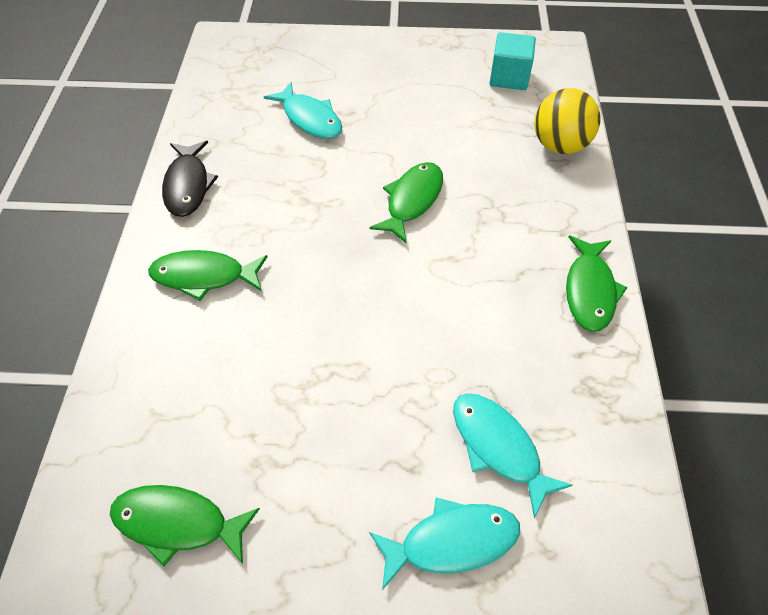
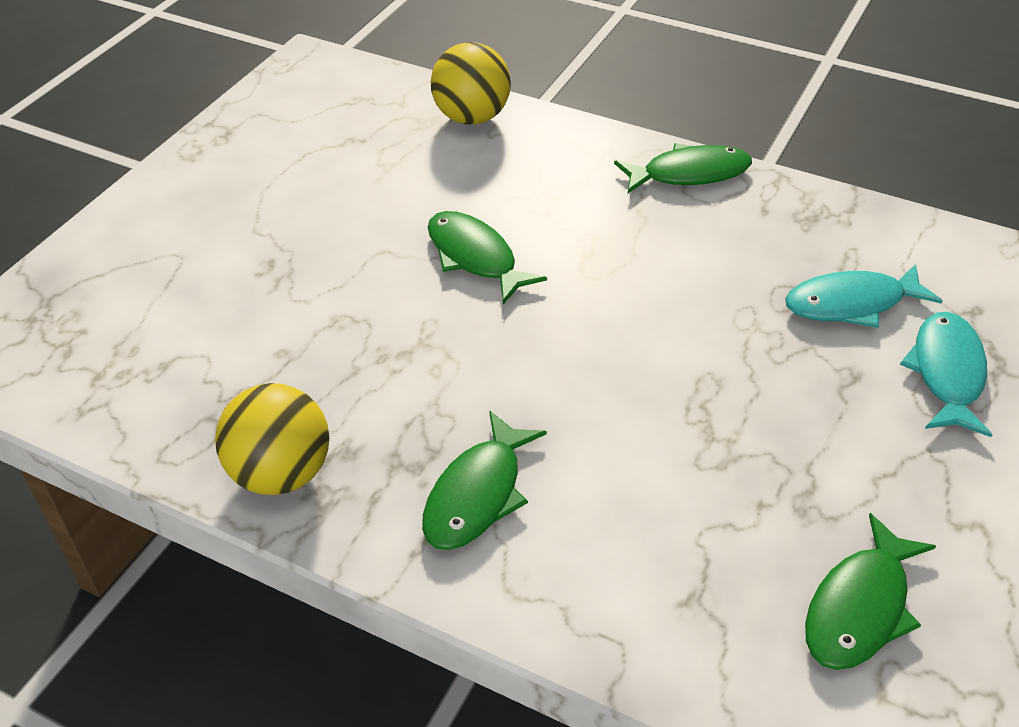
camera: 65 degrees left, 10 degrees down
(188, 185) = (281, 473): black fish -> yellow ball
(310, 119) = (248, 305): turquoise fish -> none
(509, 77) = (327, 112): turquoise cube -> none
(589, 290) = (689, 174): green fish -> green fish turned 45 degrees counterclockwise

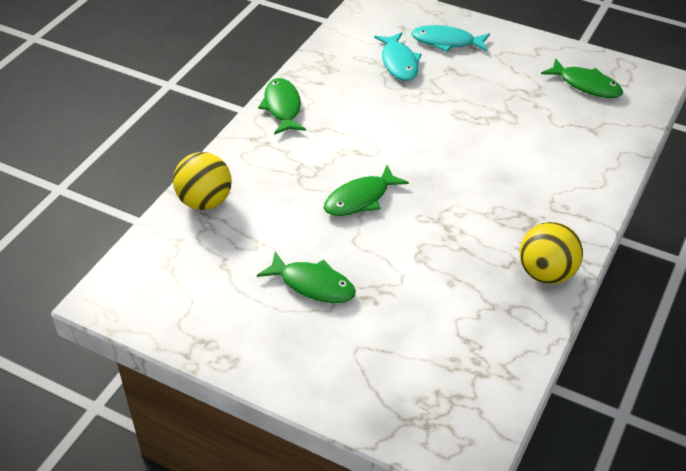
camera: 90 degrees left, 0 degrees up
(477, 494) = (547, 196): green fish -> green fish (312, 284)

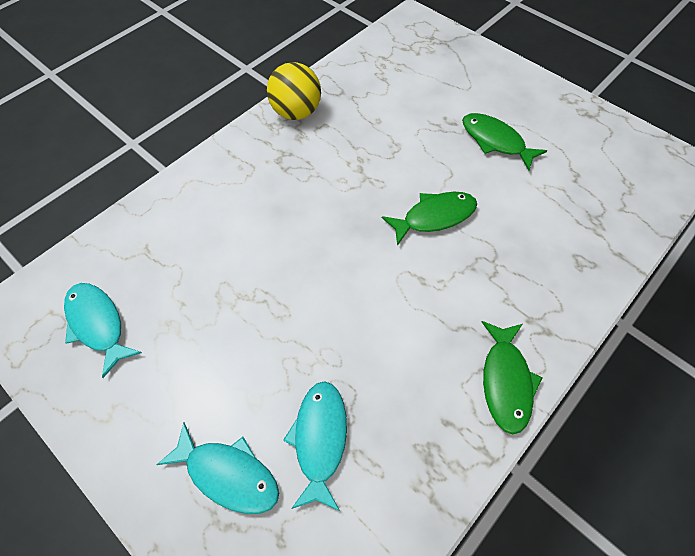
camera: 165 degrees left, 15 degrees up
(205, 202) = (600, 249): yellow ball -> none
(586, 85) = (98, 324): green fish -> turquoise fish

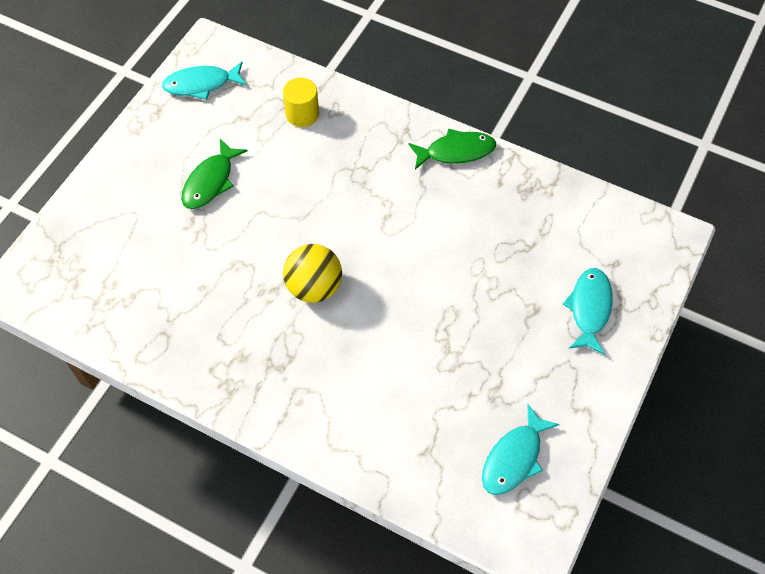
camera: 105 degrees left, 0 degrees up
(296, 112) = (205, 371): yellow ball -> yellow ball (314, 287)
(320, 439) = (542, 257): turquoise fish -> turquoise fish (201, 84)
(434, 217) = (318, 218): green fish -> none
(579, 229) = (302, 114): none -> yellow cylinder

